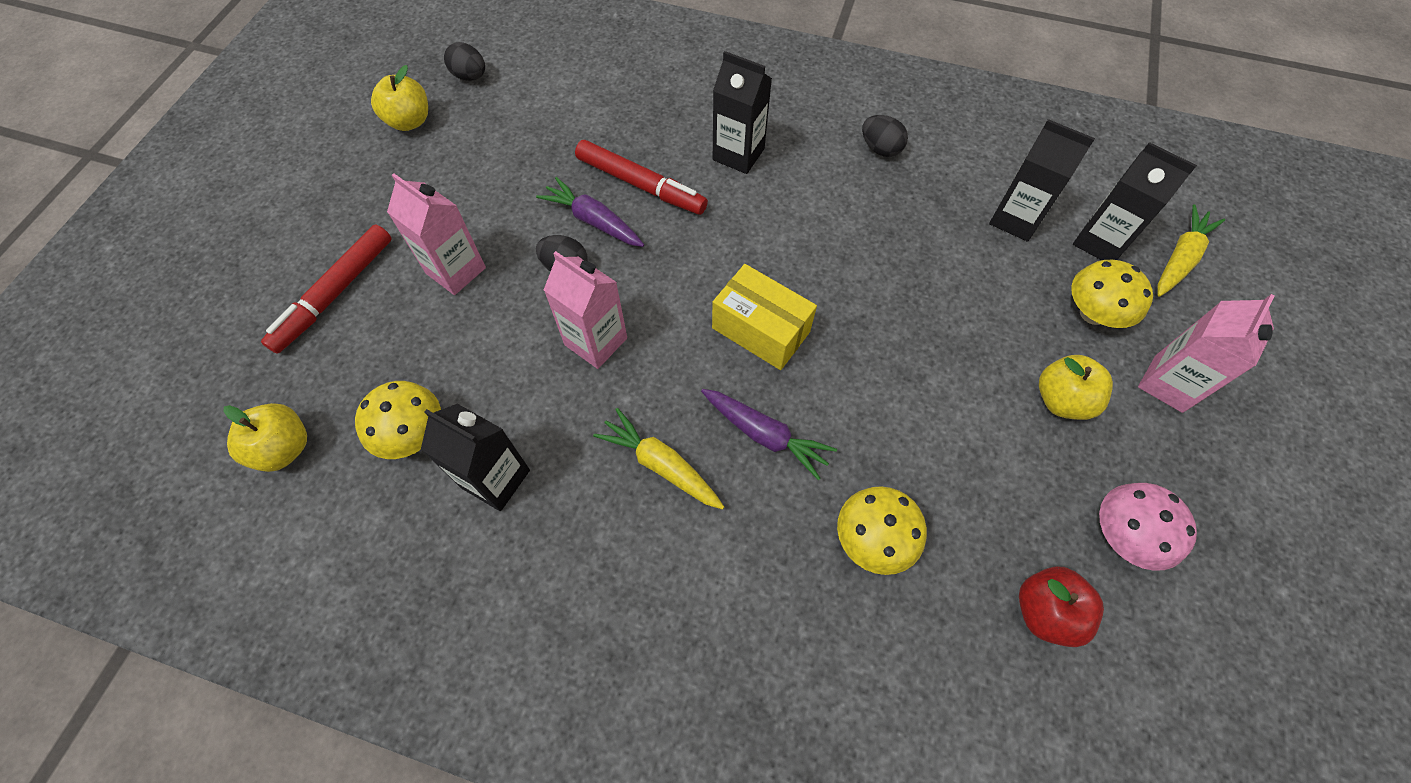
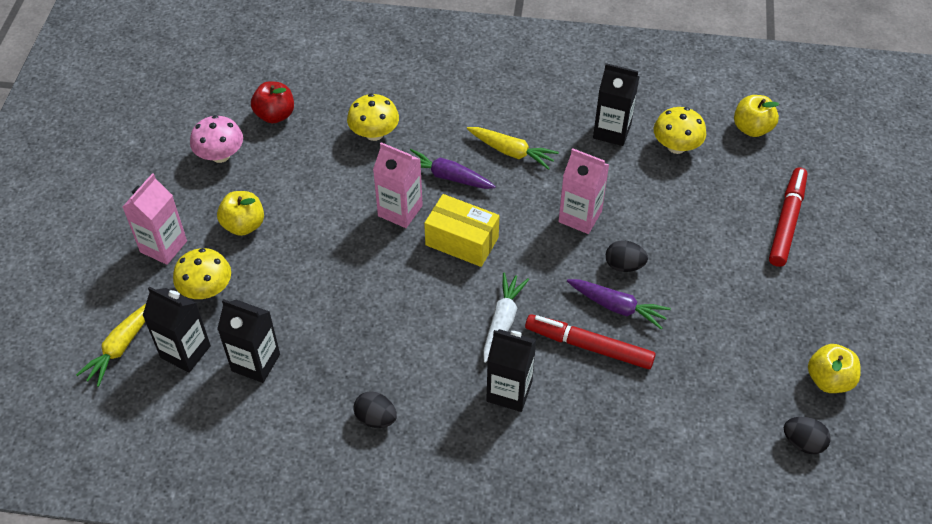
camera: 170 degrees right, 10 degrees down
(456, 270) = (707, 251): pink carton -> pink carton (400, 211)
(730, 224) = (502, 321): none -> white carrot

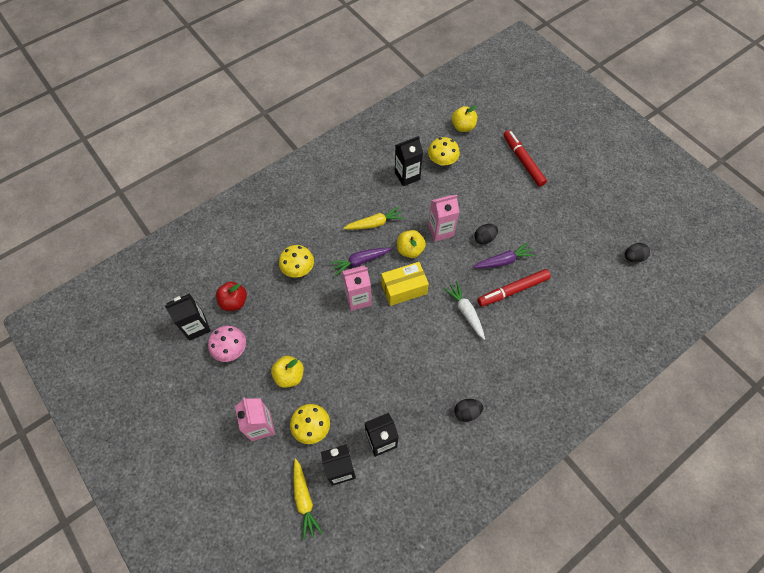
camera: 45 degrees left, 10 degrees up
(509, 391) = (506, 343): black carton -> black carton (196, 326)
(829, 380) = (612, 221): yellow apple -> yellow apple (410, 250)

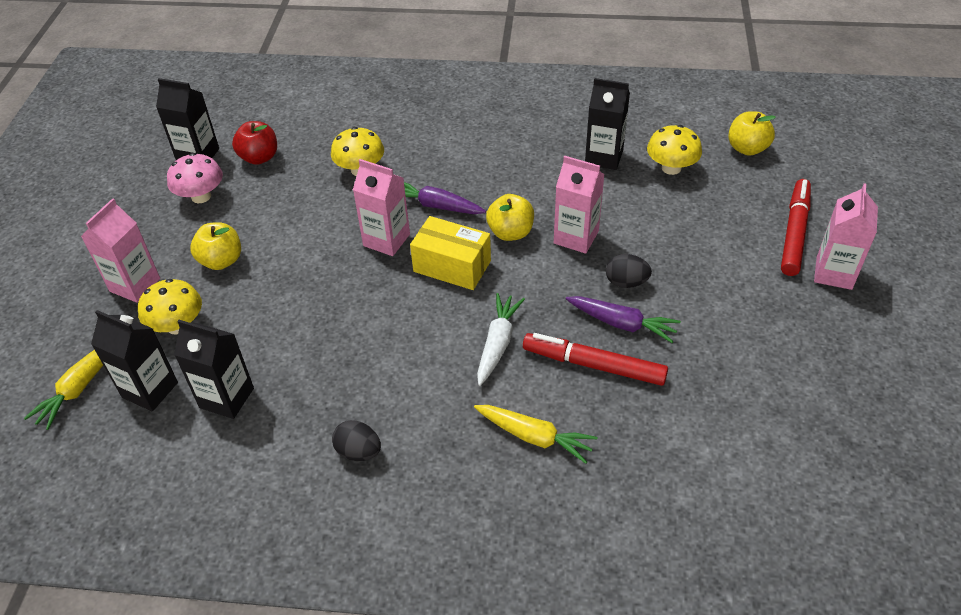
camera: 45 degrees right, 15 degrees down
(374, 223) = (501, 180): yellow carrot -> yellow carrot (534, 436)
(555, 171) = (834, 273): none -> pink carton
(633, 257) = (843, 457): black egg -> none

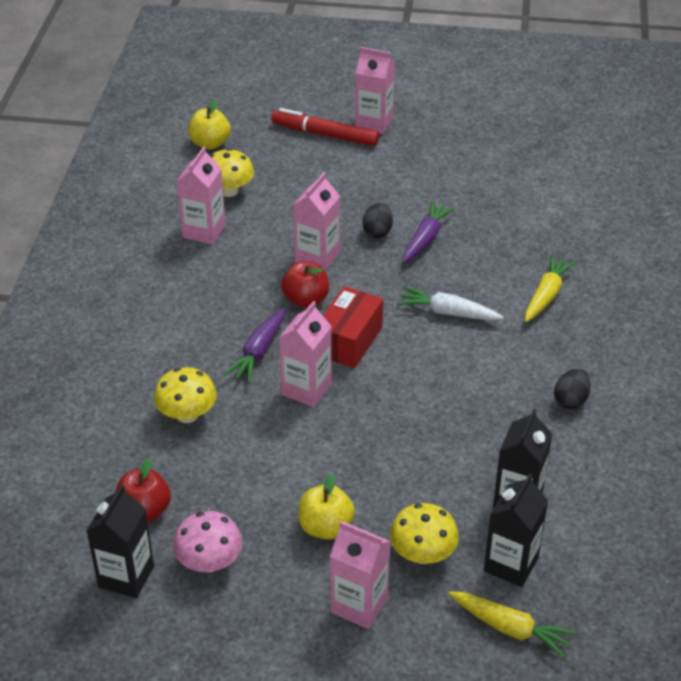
camera: 90 degrees left, 5 degrees down
(452, 266) = (349, 341): yellow box -> red box
(510, 232) = (306, 299): yellow apple -> red apple
(593, 365) = (471, 258): red marker -> none
(604, 157) = (204, 231): black carton -> pink carton

